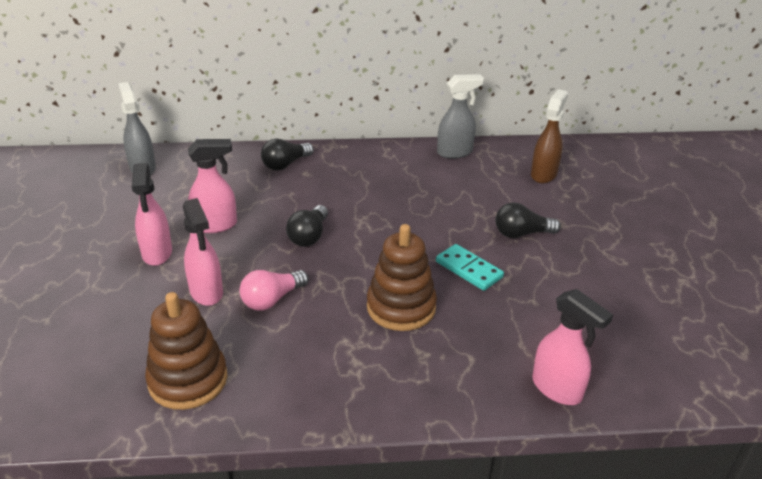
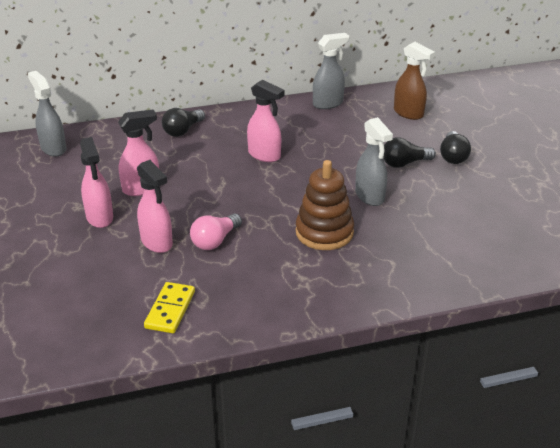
camera: 10 degrees left, 0 degrees up
(188, 380) = (170, 310): brown stacking toy -> yellow domino
(309, 236) = (227, 187): black light bulb -> black light bulb (453, 156)
(469, 269) = (370, 197): turquoise domino -> grey spray bottle
(543, 174) = (408, 113): brown spray bottle -> brown spray bottle turned 120 degrees clockwise
(557, 389) = (465, 275): pink spray bottle -> pink spray bottle (264, 155)

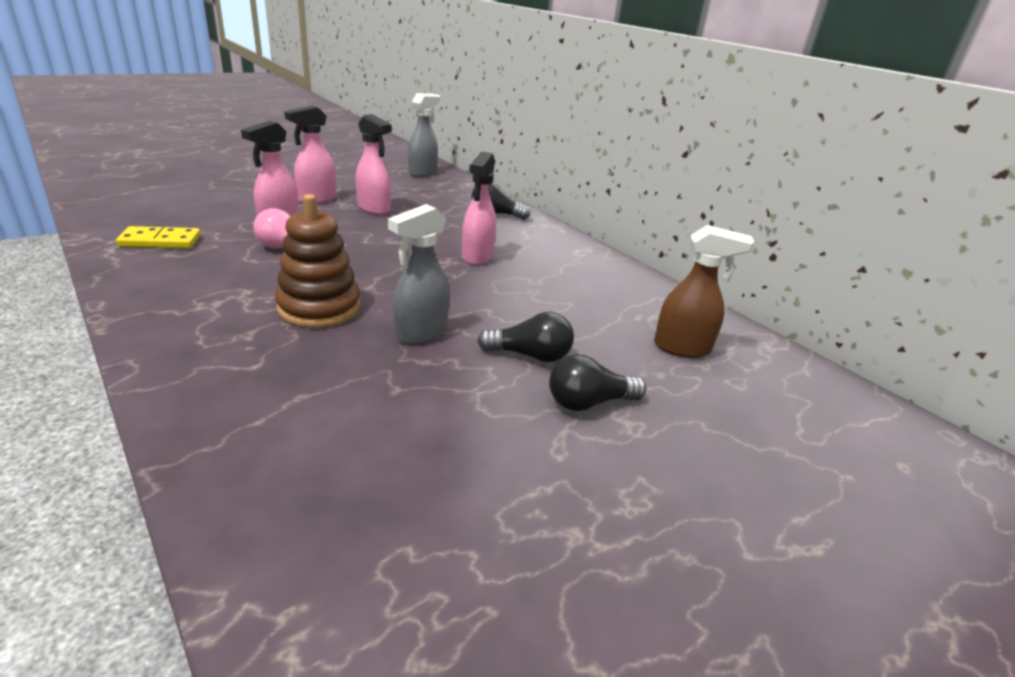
camera: 65 degrees right, 5 degrees down
(328, 103) = (638, 284): grey spray bottle -> none
(404, 163) = (530, 355): black light bulb -> black light bulb turned 135 degrees clockwise
(408, 113) = (682, 348): brown spray bottle -> brown spray bottle turned 105 degrees counterclockwise

